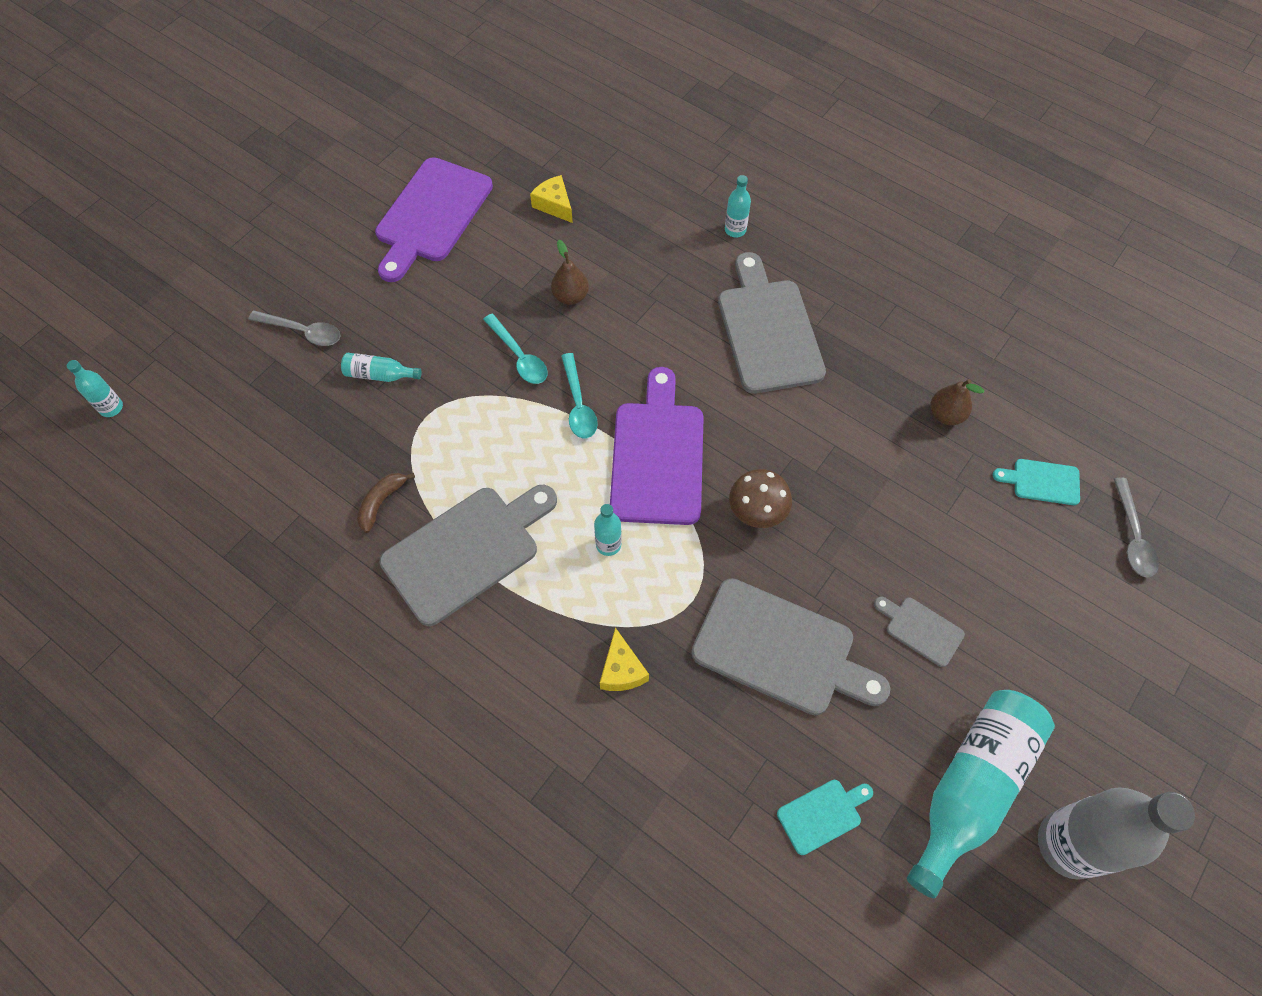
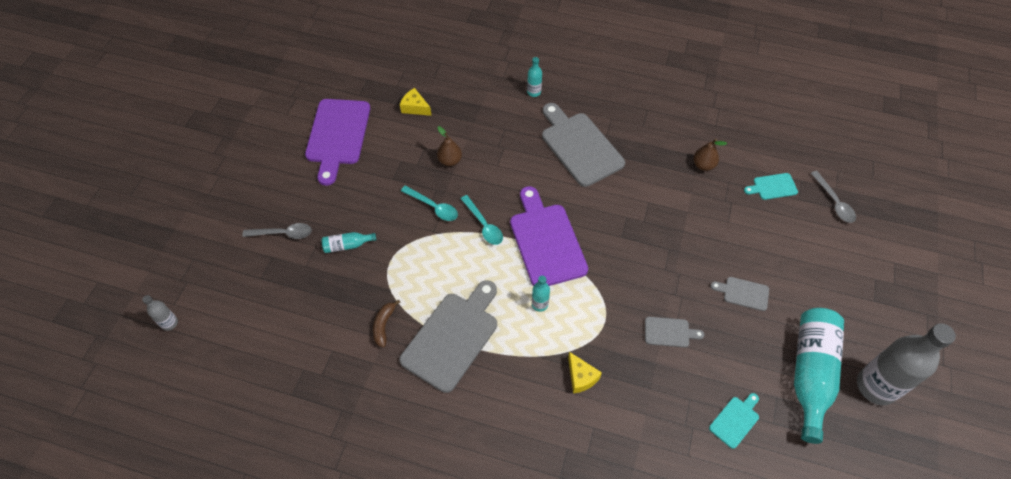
camera: 20 degrees left, 5 degrees down
(111, 408) = (169, 323): turquoise bottle -> grey bottle
(757, 512) = (620, 256): brown mushroom -> none
(780, 649) = (669, 332): grey cutting board -> grey cutting board, size x0.47

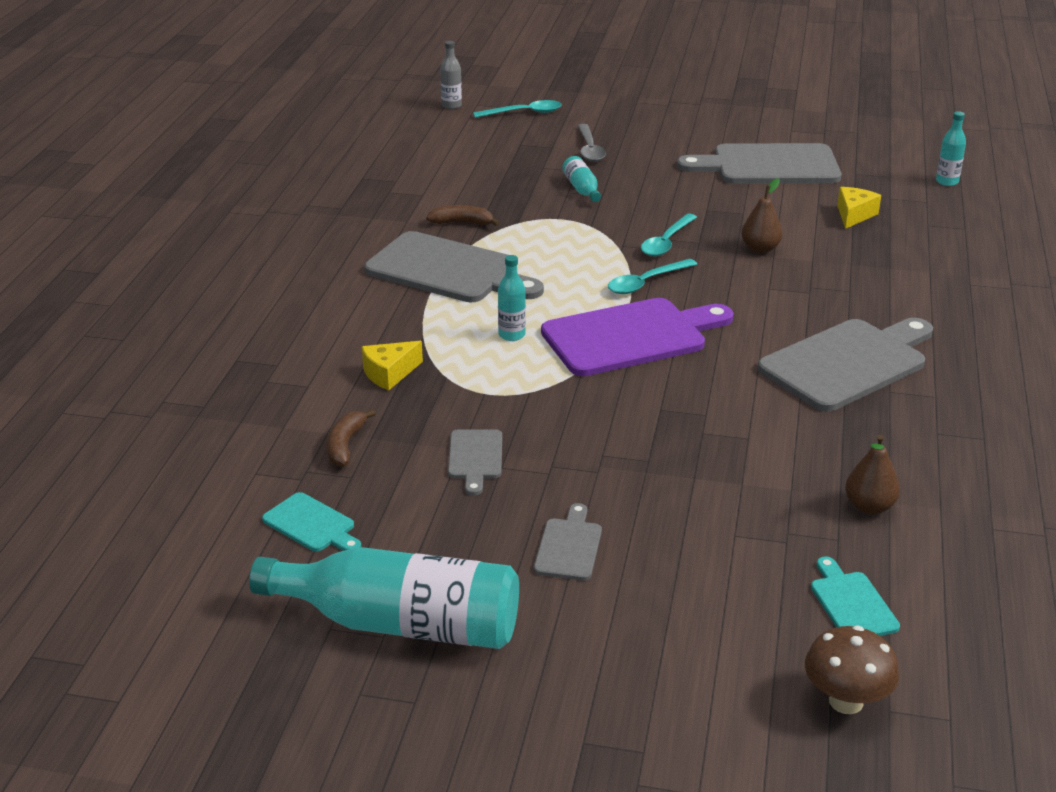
camera: 85 degrees right, 25 degrees down
(203, 271) = (524, 113): none -> turquoise spoon
(337, 135) = (769, 166): purple cutting board -> grey cutting board
(534, 92) = (952, 314): turquoise bottle -> turquoise bottle (947, 182)
(659, 403) = (345, 445): none -> brown banana
(834, 202) = (846, 701): grey spoon -> brown mushroom
(876, 386) = (375, 718): grey bottle -> none

